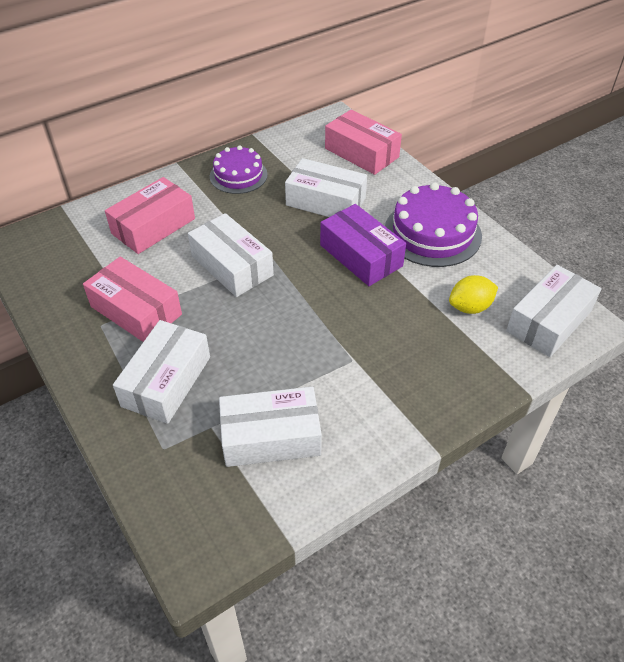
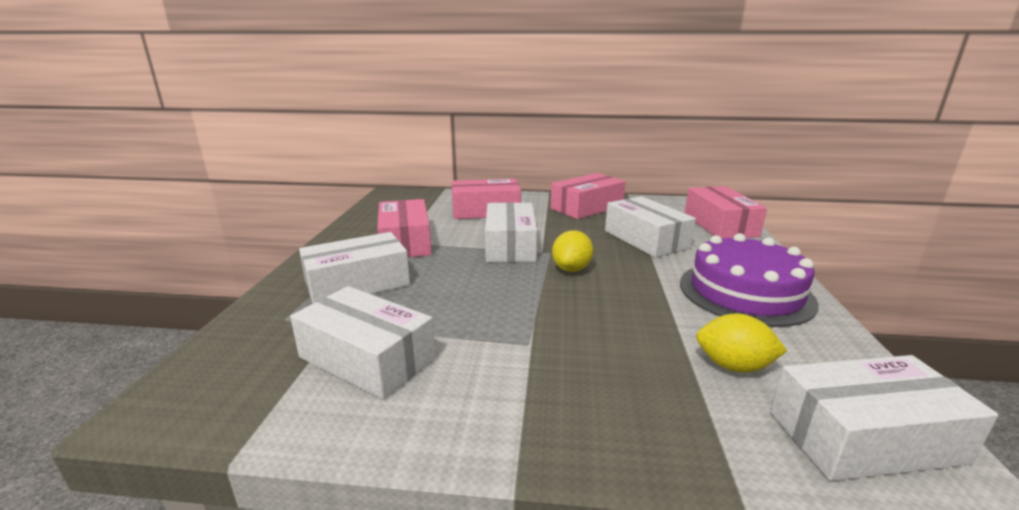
camera: 40 degrees right, 25 degrees down
(238, 175) = (586, 207): purple cake -> pink box
(307, 269) = (571, 269): none -> yellow lemon
(361, 255) = (638, 279): purple box -> none

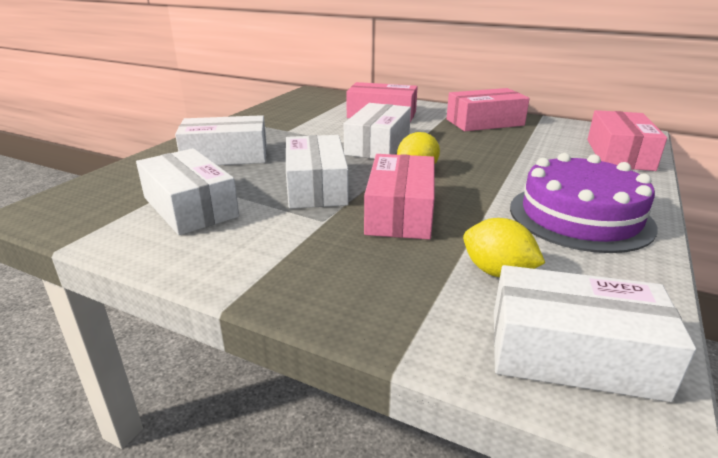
camera: 20 degrees right, 5 degrees up
(405, 242) = (289, 131): pink box -> pink box (400, 212)
(646, 239) = (519, 157): white box -> white box (316, 186)

